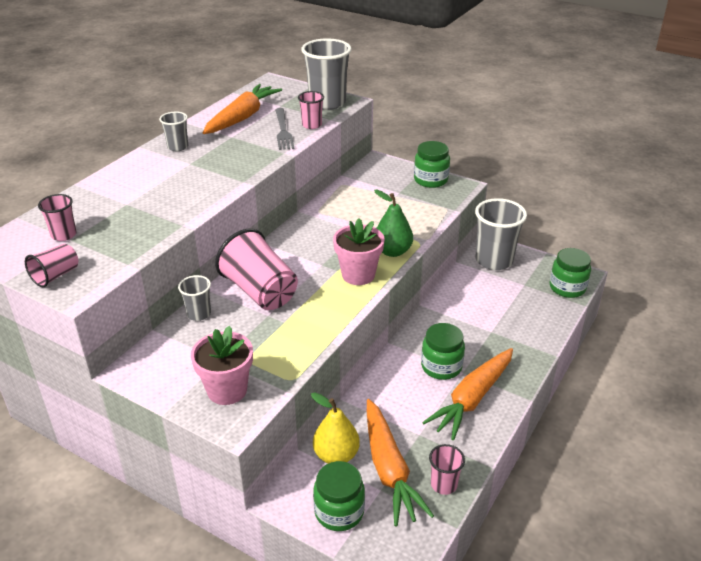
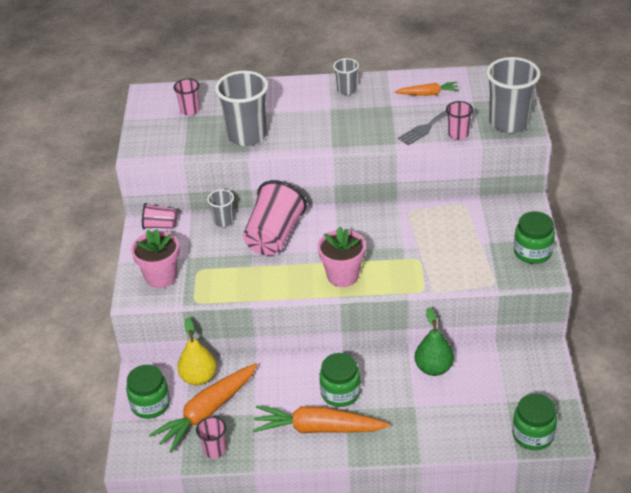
camera: 60 degrees right, 5 degrees up
(56, 276) = (147, 134): pink cup -> pink cup (160, 225)
(242, 117) = (428, 94): orange carrot -> orange carrot, size x0.54
(392, 251) = (393, 280): green pear -> green pear (433, 368)
(494, 260) = (523, 365): grey cup -> grey cup (247, 135)

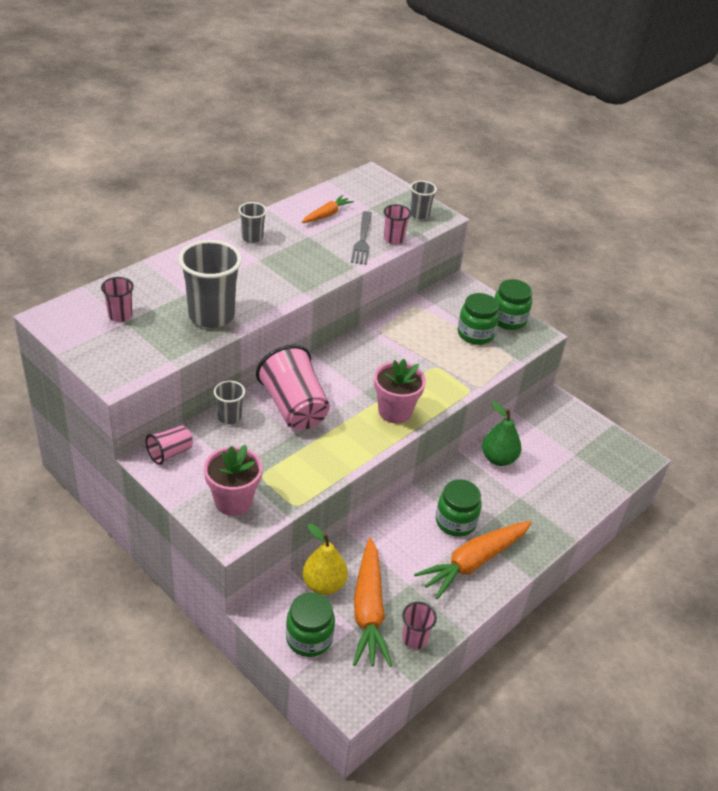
camera: 50 degrees left, 0 degrees up
(509, 123) = (419, 214): grey cup -> grey cup, size x0.51
(533, 435) = (619, 468): green jar -> green jar (475, 334)

